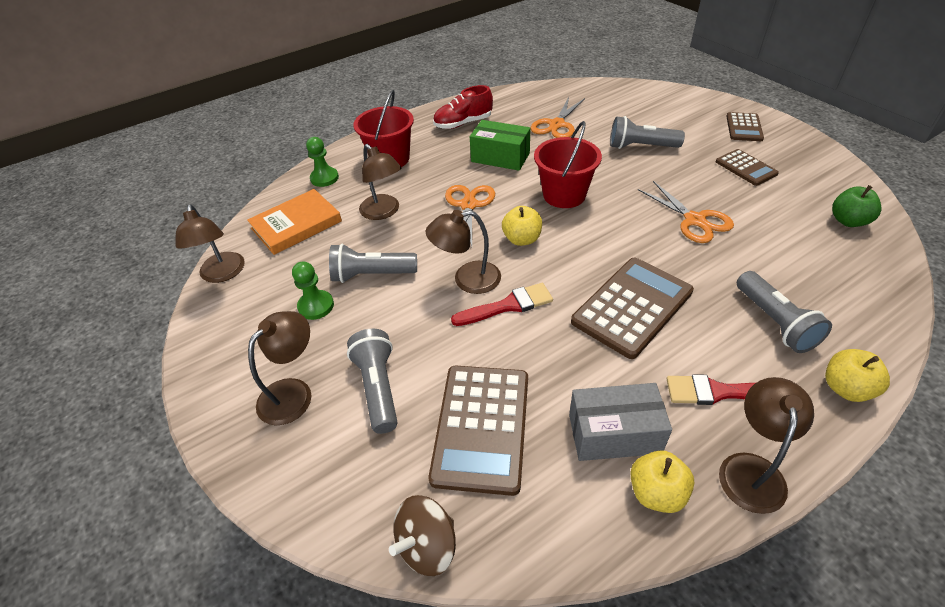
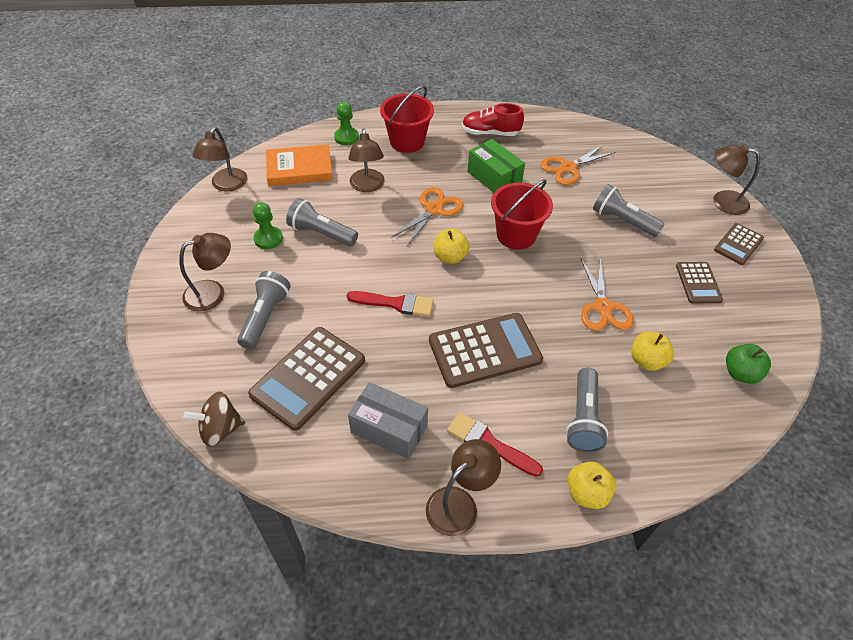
camera: 25 degrees right, 5 degrees up
(467, 279) = (383, 269): brown lamp -> brown lamp (722, 201)
(656, 492) = (382, 480): yellow apple -> yellow apple (647, 360)

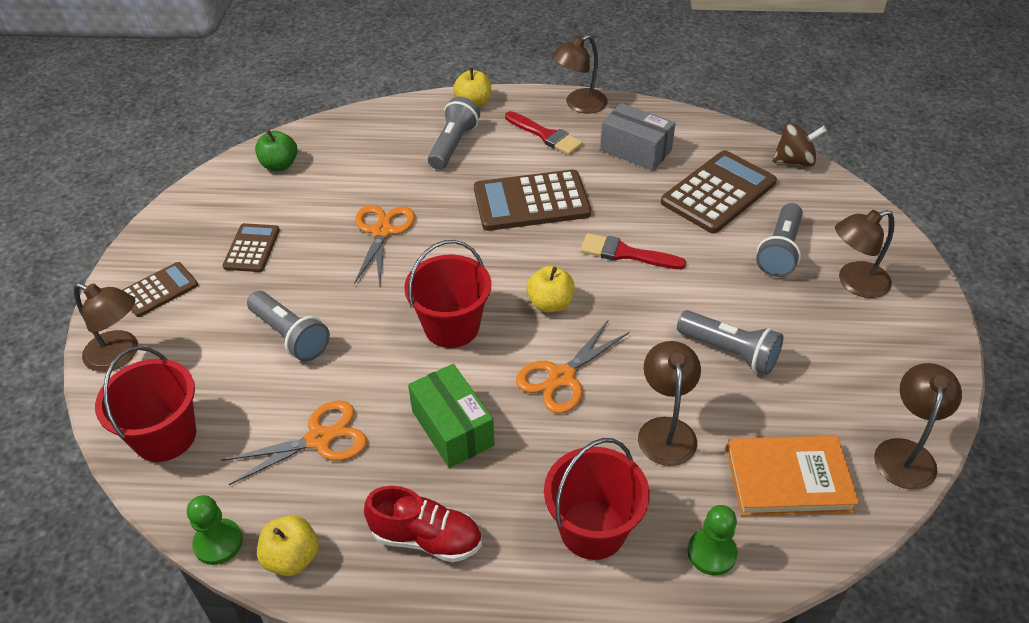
camera: 170 degrees left, 5 degrees down
(268, 239) = (805, 349): green pawn -> green pawn (218, 543)
(647, 360) = (365, 181): yellow apple -> yellow apple (292, 558)
(656, 163) = (165, 436): none -> red bucket

